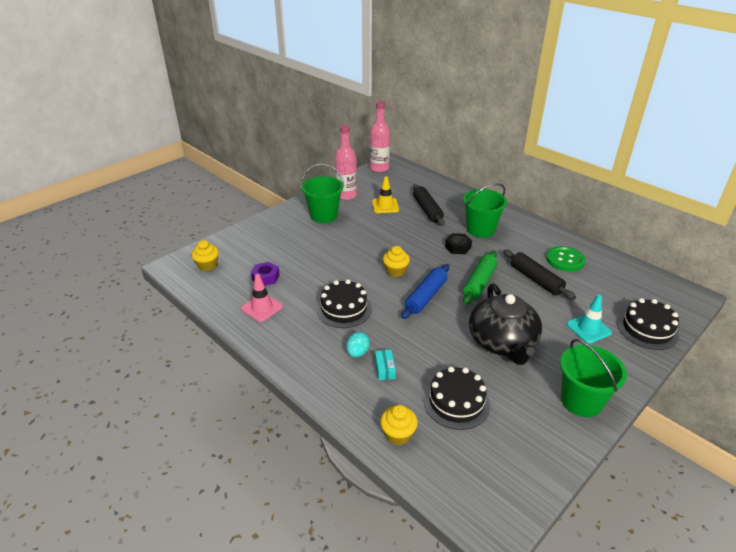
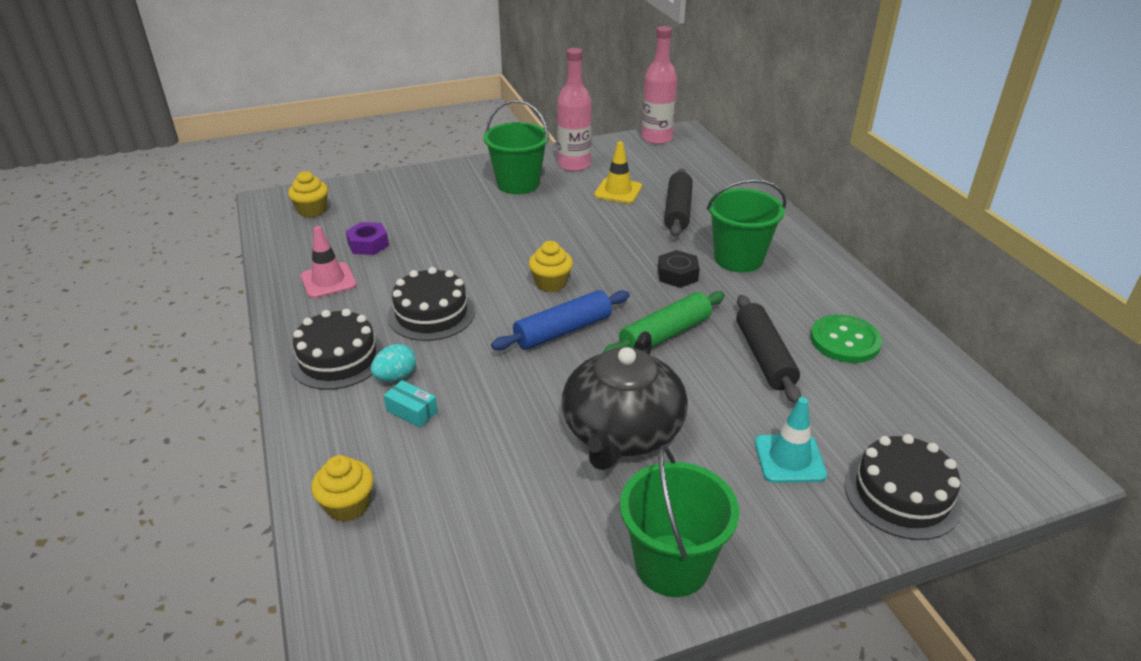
camera: 25 degrees right, 0 degrees up
(384, 369) = (412, 411): turquoise box -> turquoise box turned 75 degrees counterclockwise
(456, 402) = (470, 493): black cake -> black cake (338, 358)

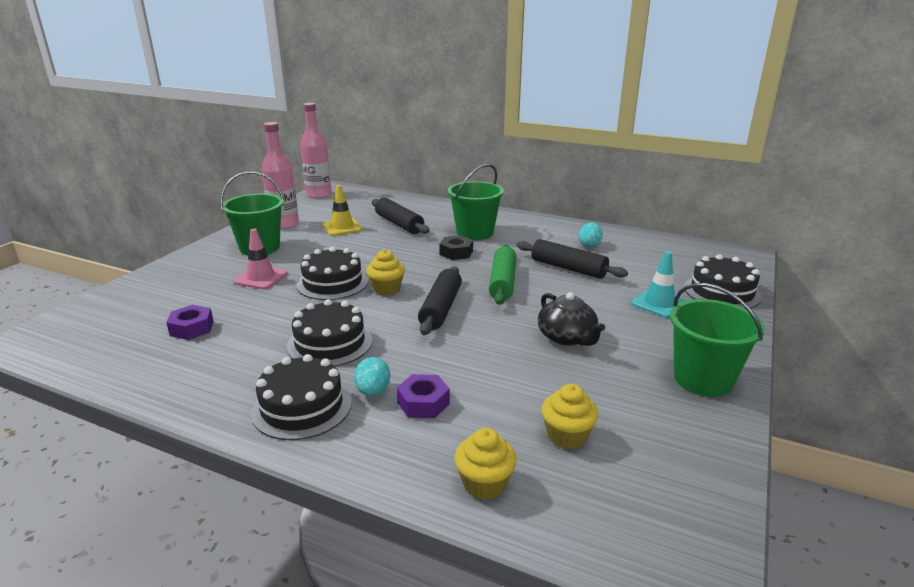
camera: 45 degrees left, 10 degrees down
(312, 210) = (86, 330): yellow cupcake -> yellow cupcake (567, 436)
(328, 281) = (196, 366): pink traffic cone -> pink traffic cone (261, 278)
(412, 411) = (423, 403): turquoise box -> purple nut
(519, 253) = (332, 283): none -> black cake
(563, 331) = (441, 308): blue rolling pin -> black rolling pin
(622, 431) = (567, 337): black teapot -> black teapot, size x0.60
(845, 341) = (589, 245): green button -> turquoise egg

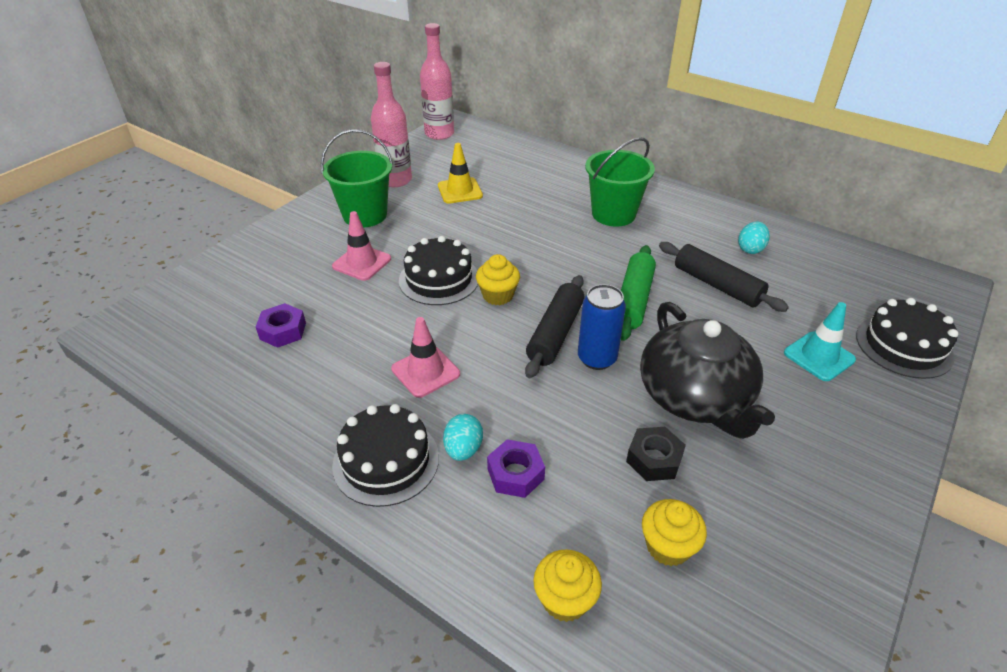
camera: 10 degrees right, 15 degrees up
(330, 343) = (425, 371): black cake -> pink traffic cone
(399, 224) = (526, 191): black rolling pin -> none
(456, 253) = (586, 245): black nut -> black nut (654, 459)
(479, 321) = (597, 358): none -> blue can
(567, 337) = (695, 397): black teapot -> black teapot, size x1.67
(703, 379) = (847, 485): green bucket -> none

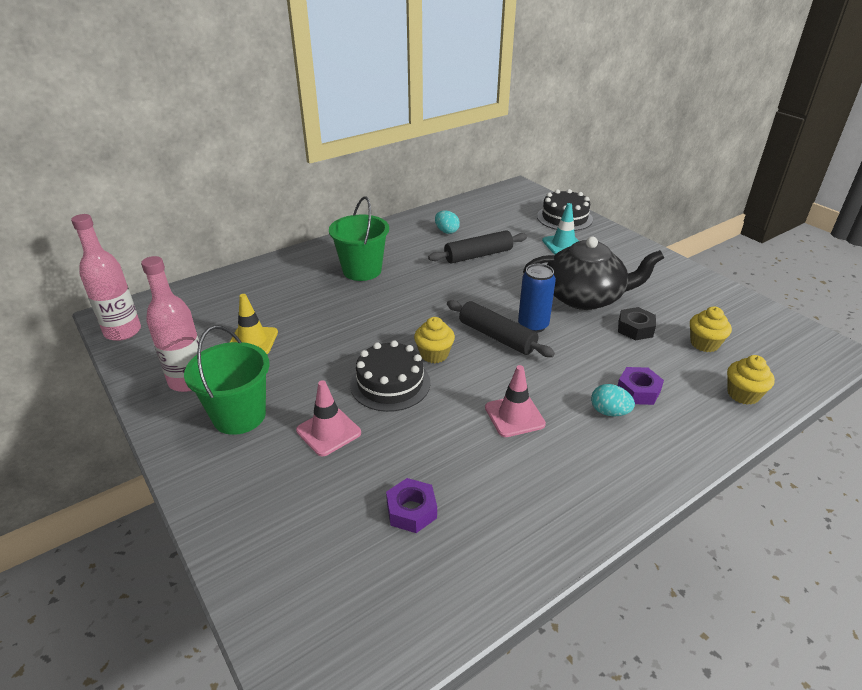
camera: 70 degrees left, 5 degrees down
(386, 461) = (613, 458): black cake -> none
(633, 300) = (476, 292): green rolling pin -> none

